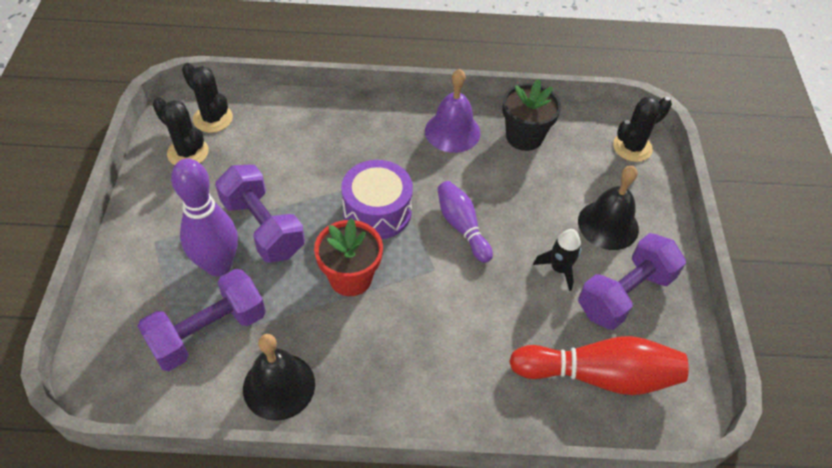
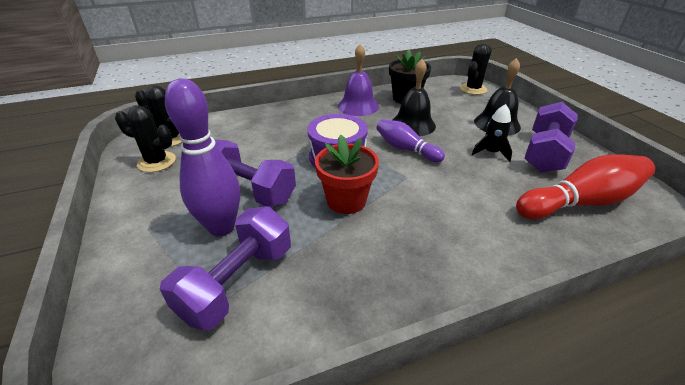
camera: 20 degrees left, 15 degrees down
(279, 386) = (337, 303): black bell -> black bell (413, 124)

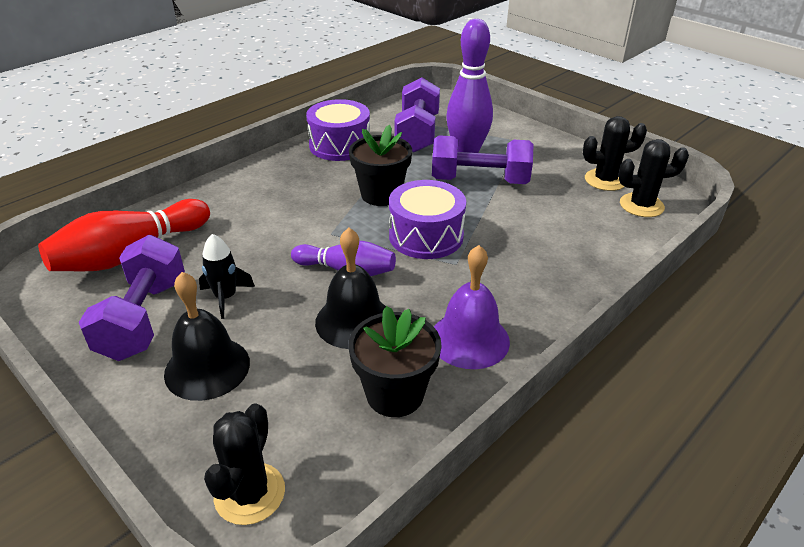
camera: 155 degrees right, 0 degrees up
(346, 201) = (381, 194): red flower pot -> black flower pot
(349, 292) = (340, 145): none -> purple drum

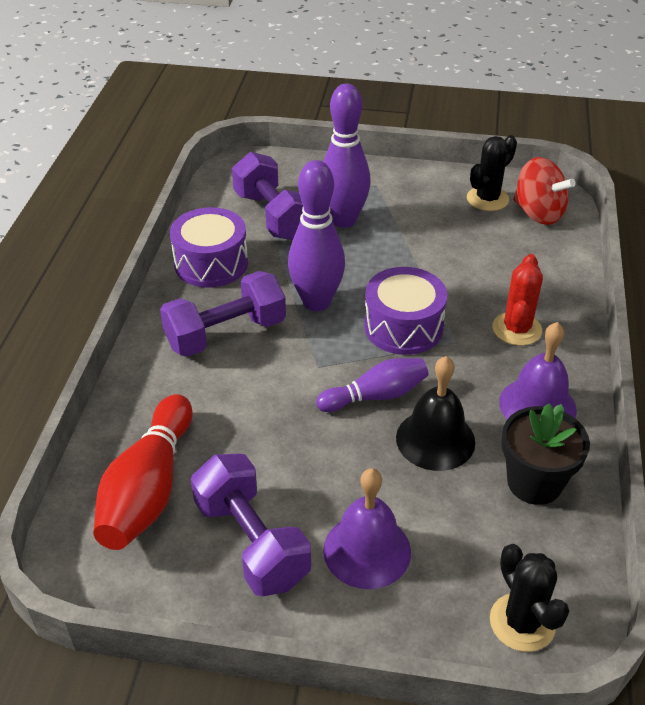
camera: 35 degrees left, 5 degrees up
(207, 368) = (367, 550): black bell -> purple bell
(226, 297) = (301, 479): black rocket -> none
(381, 194) = (316, 302): black flower pot -> purple bowling pin
(479, 181) = (387, 246): purple dumbbell -> purple dumbbell (226, 334)
(519, 277) = (517, 329): none -> red cactus
(641, 205) = (538, 213): black cactus -> red spinning top

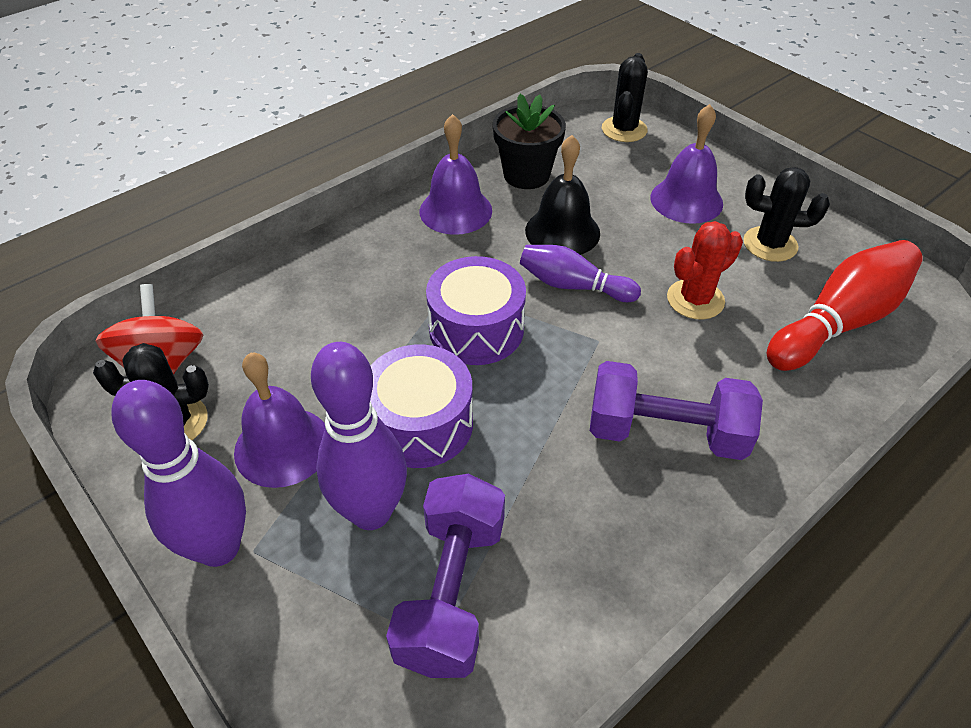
camera: 140 degrees left, 5 degrees up
(211, 263) = (608, 556): purple drum -> purple drum (420, 423)
(251, 542) = (770, 244): purple dumbbell -> black cactus
(316, 302) = (531, 409): purple bowling pin -> purple bowling pin (218, 547)
(422, 218) = (282, 446): none -> purple bell
(517, 329) = (383, 268): red cactus -> red cactus (695, 299)

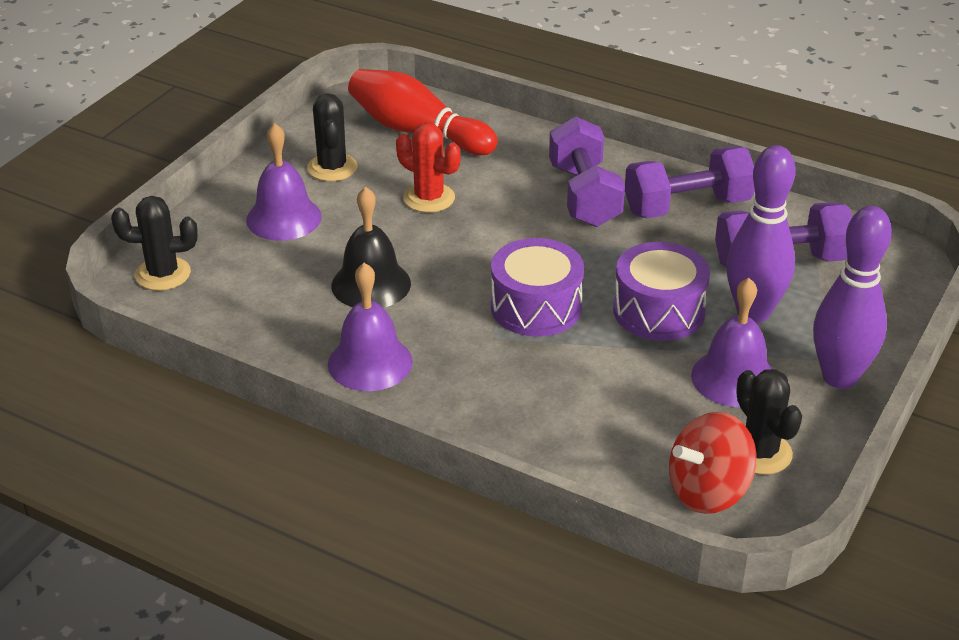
camera: 110 degrees left, 10 degrees down
(526, 175) = (282, 327): black flower pot -> none
(573, 286) = (447, 264): purple bowling pin -> none
(610, 534) = (687, 207): none -> purple dumbbell

